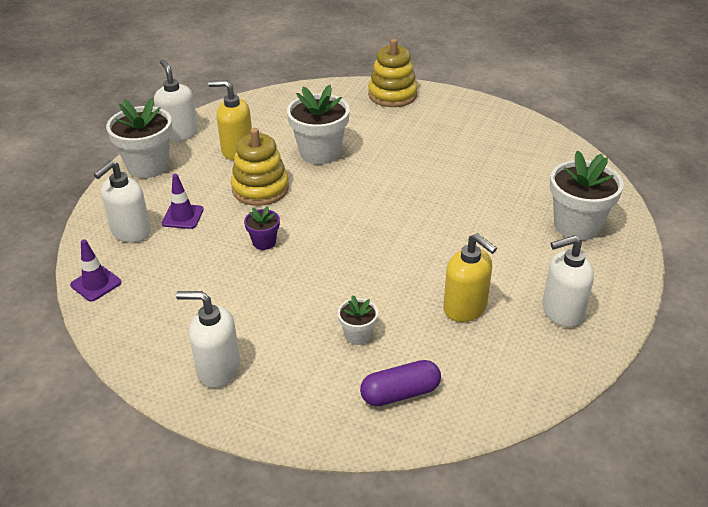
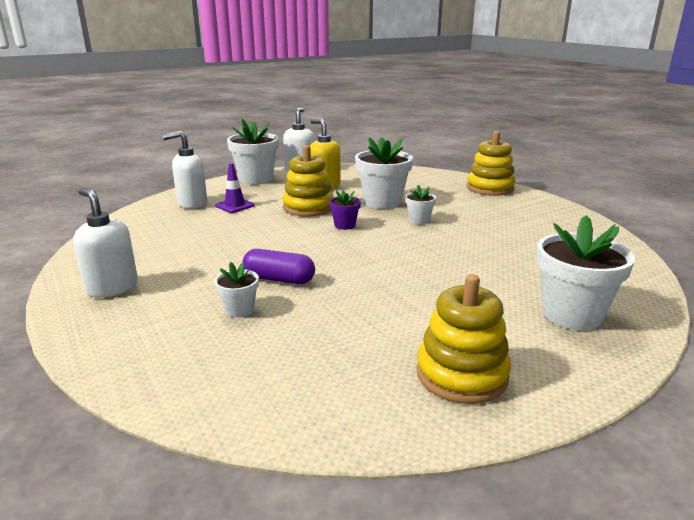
camera: 35 degrees right, 15 degrees down
(96, 284) = (129, 219): purple traffic cone -> none
(264, 242) = (264, 233): purple flower pot -> purple flower pot (345, 225)
(378, 166) = (419, 220): none -> white flower pot
(400, 393) = (206, 364): purple capsule -> purple capsule (279, 279)
(465, 308) = (361, 330): yellow soap dispenser -> none
(562, 311) = (461, 374): white soap dispenser -> yellow stacking toy

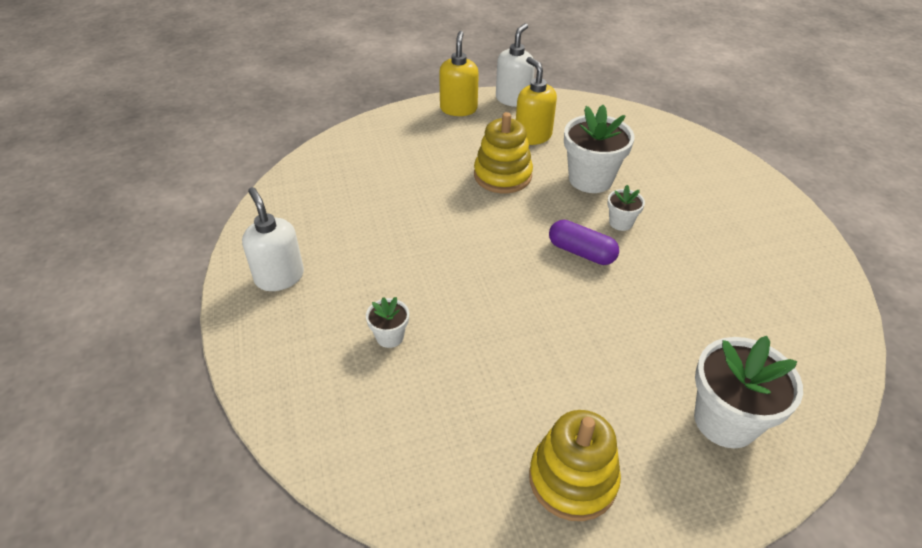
camera: 15 degrees right, 20 degrees up
(192, 203) = (379, 146): white soap dispenser -> none
(234, 206) = (423, 158): purple traffic cone -> none
(256, 179) = (458, 109): white flower pot -> yellow soap dispenser
(279, 279) = (438, 297): purple capsule -> purple capsule (581, 252)
(345, 225) = (533, 217): purple flower pot -> none
(490, 188) = (733, 173): yellow stacking toy -> none

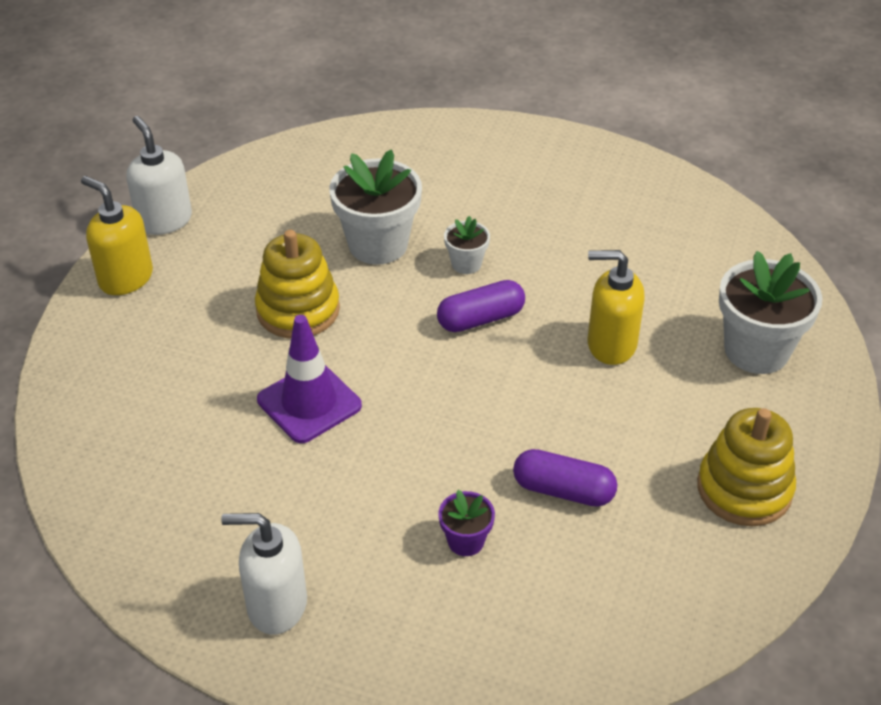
camera: 55 degrees left, 0 degrees up
(390, 336) = (466, 541): white flower pot -> purple flower pot
(437, 215) = (309, 403): none -> purple traffic cone
(474, 366) = (563, 490): none -> purple capsule
(532, 136) = (255, 245): yellow soap dispenser -> yellow soap dispenser (611, 344)

